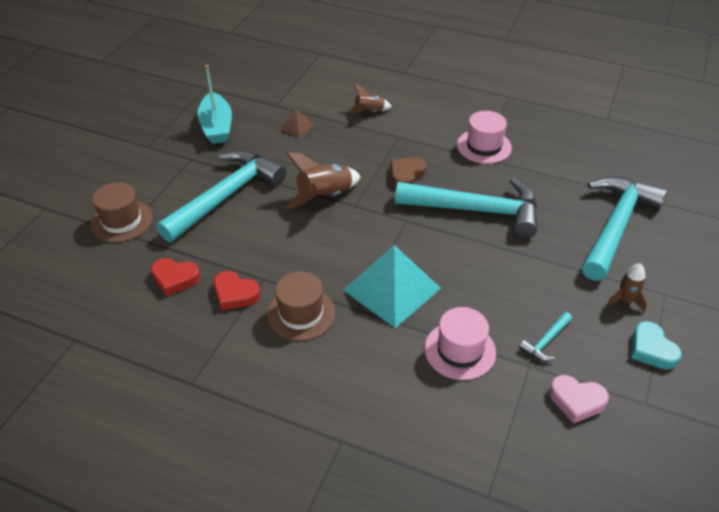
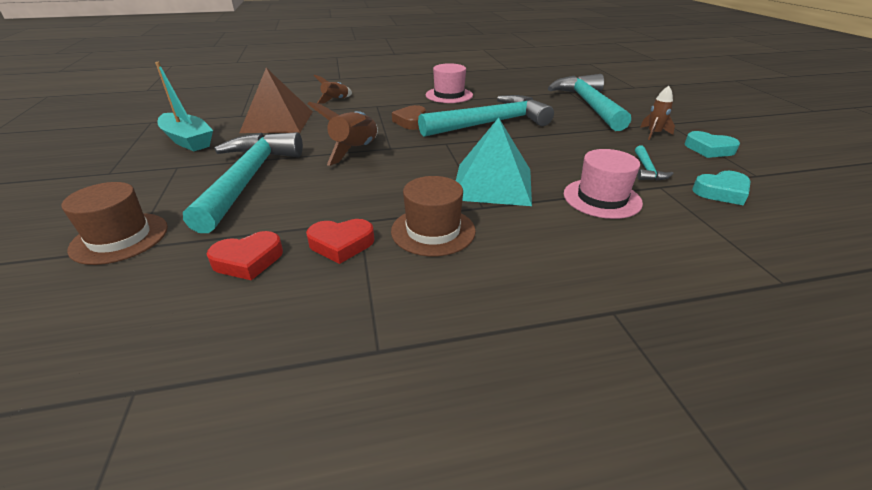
camera: 35 degrees left, 10 degrees down
(297, 127) = (278, 121): brown pyramid -> brown pyramid, size x2.23
(576, 401) = (721, 192): pink heart -> turquoise heart

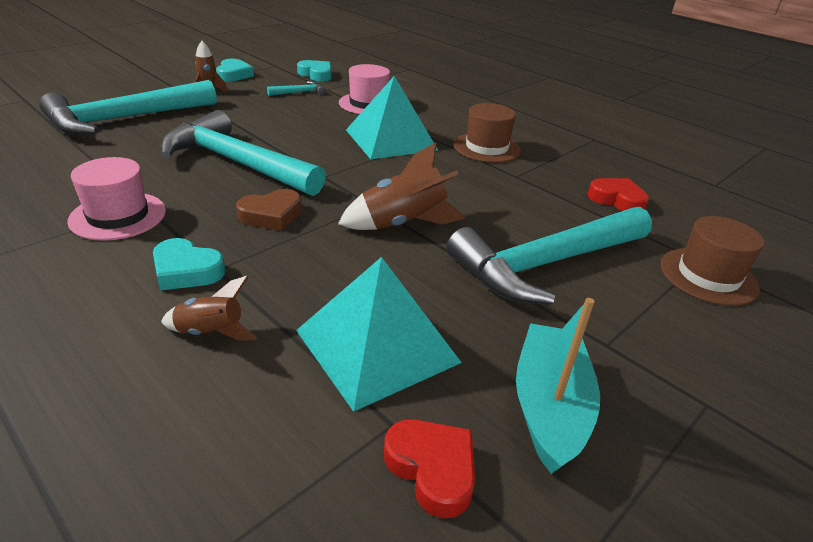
camera: 125 degrees left, 0 degrees up
(278, 121) = (377, 346): brown pyramid -> turquoise pyramid
(341, 244) = (549, 173): red heart -> red heart (432, 469)
(383, 101) = (186, 271): none -> turquoise heart

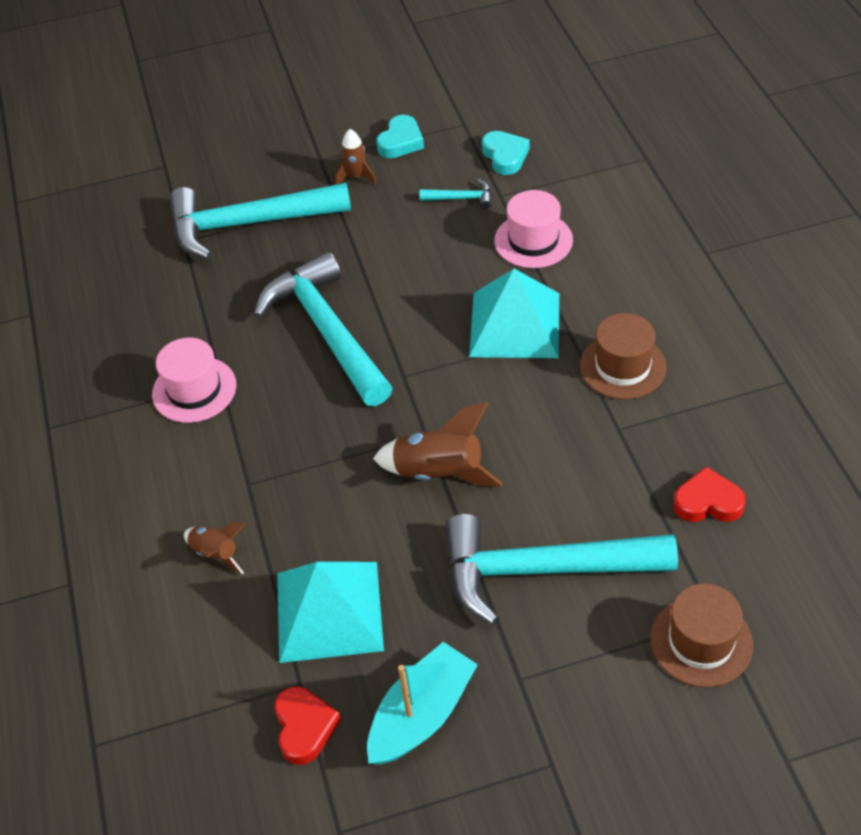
camera: 35 degrees right, 15 degrees up
(186, 271) = (223, 479): turquoise heart -> none
(271, 215) = (323, 425): brown heart -> none
(617, 200) = (707, 502): red heart -> red heart turned 60 degrees counterclockwise

